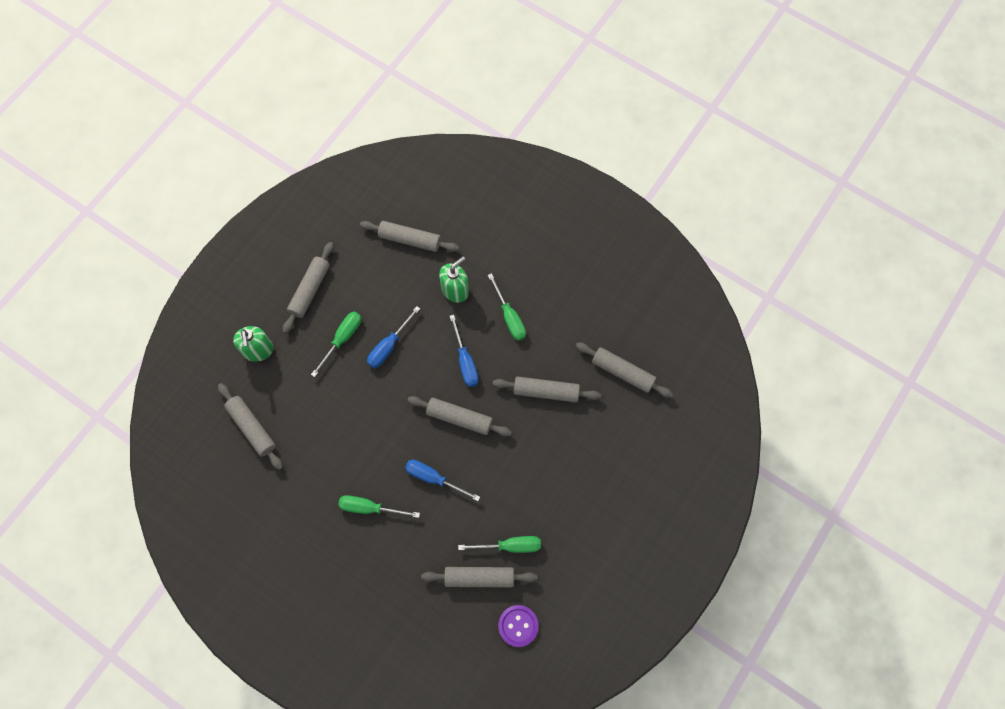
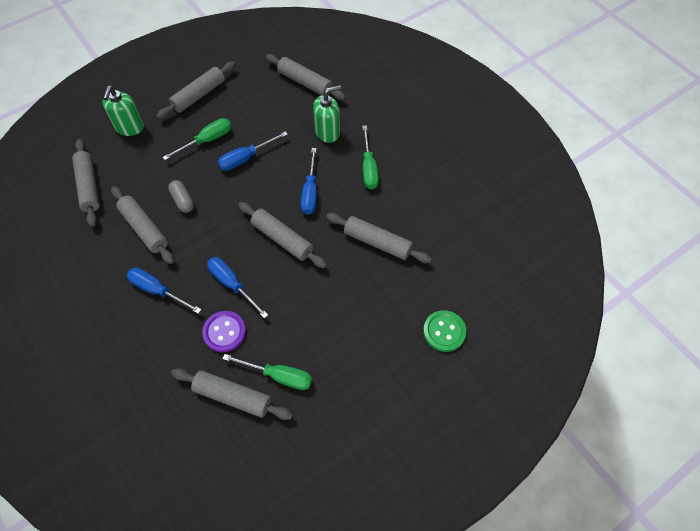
camera: 20 degrees right, 10 degrees down
(349, 411) = (183, 200): none -> grey capsule
(370, 508) = (157, 291): green screwdriver -> blue screwdriver
(518, 626) = (251, 463): purple button -> purple button (224, 332)
(622, 372) = (462, 249): grey rolling pin -> grey rolling pin (144, 229)
(633, 456) = (444, 331): none -> green button

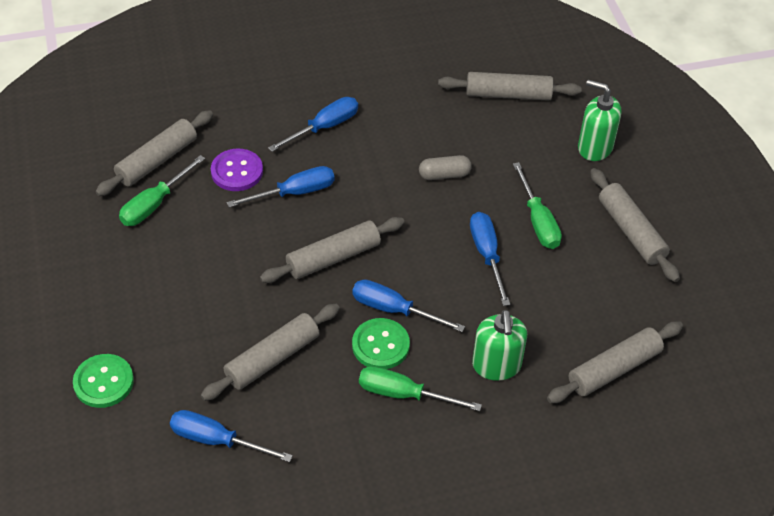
camera: 110 degrees right, 10 degrees down
(144, 229) = (418, 132): grey rolling pin -> none
(340, 190) = (380, 345): none -> green button
(449, 248) = (217, 440): none -> blue screwdriver

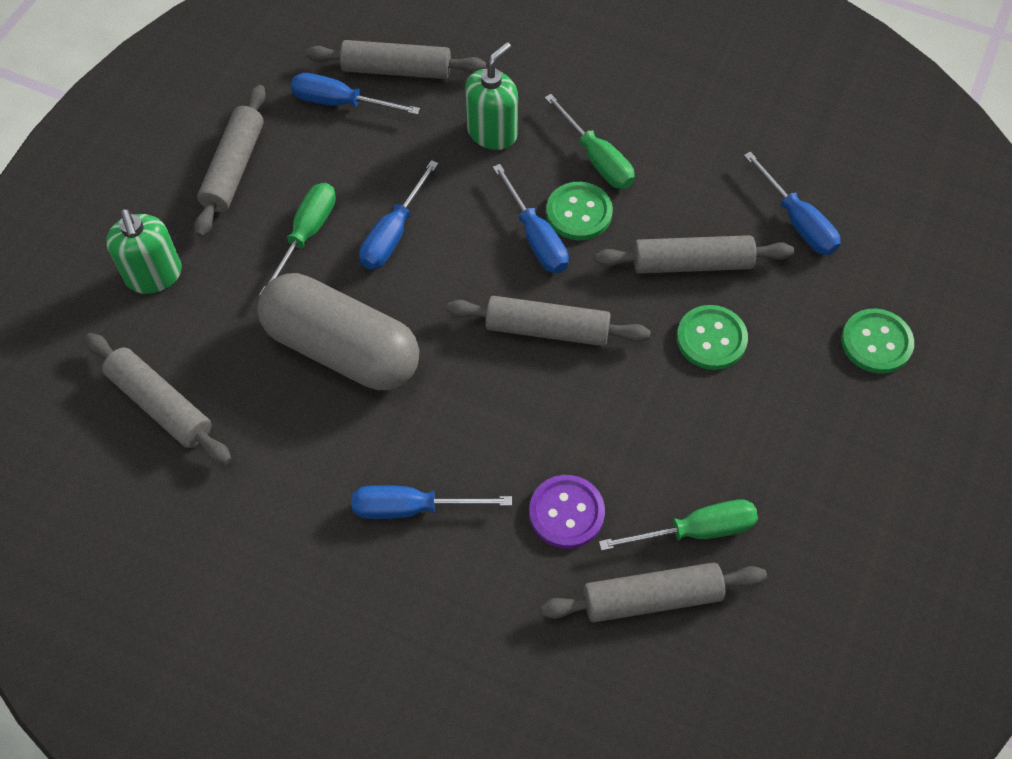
camera: 140 degrees left, 10 degrees up
(221, 315) = (711, 339): none -> green button
(294, 193) = (523, 437): blue screwdriver -> blue screwdriver (341, 103)
(444, 175) = (342, 349): grey capsule -> grey capsule, size x2.41

